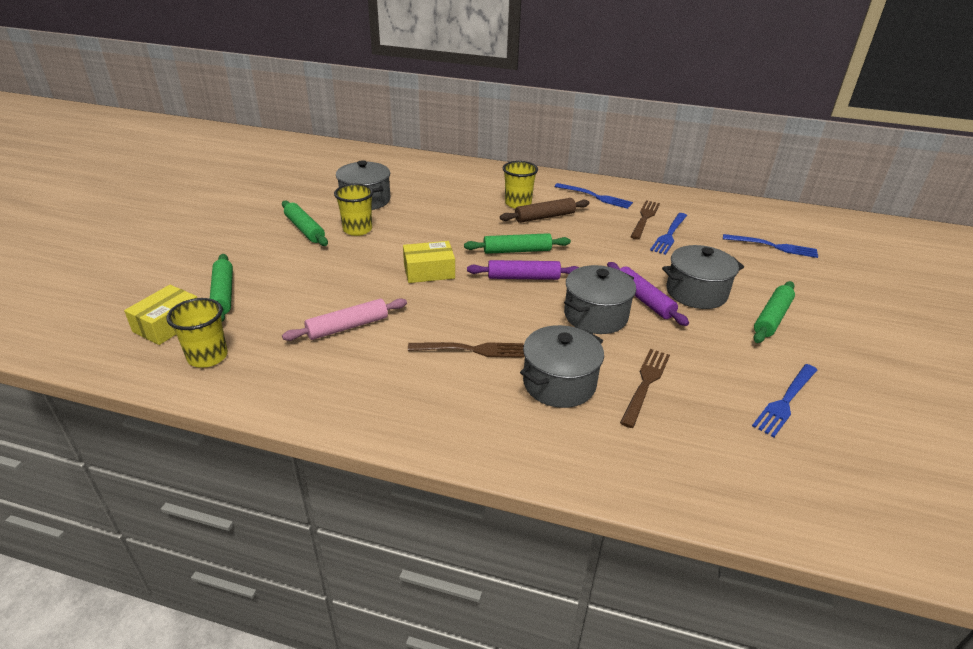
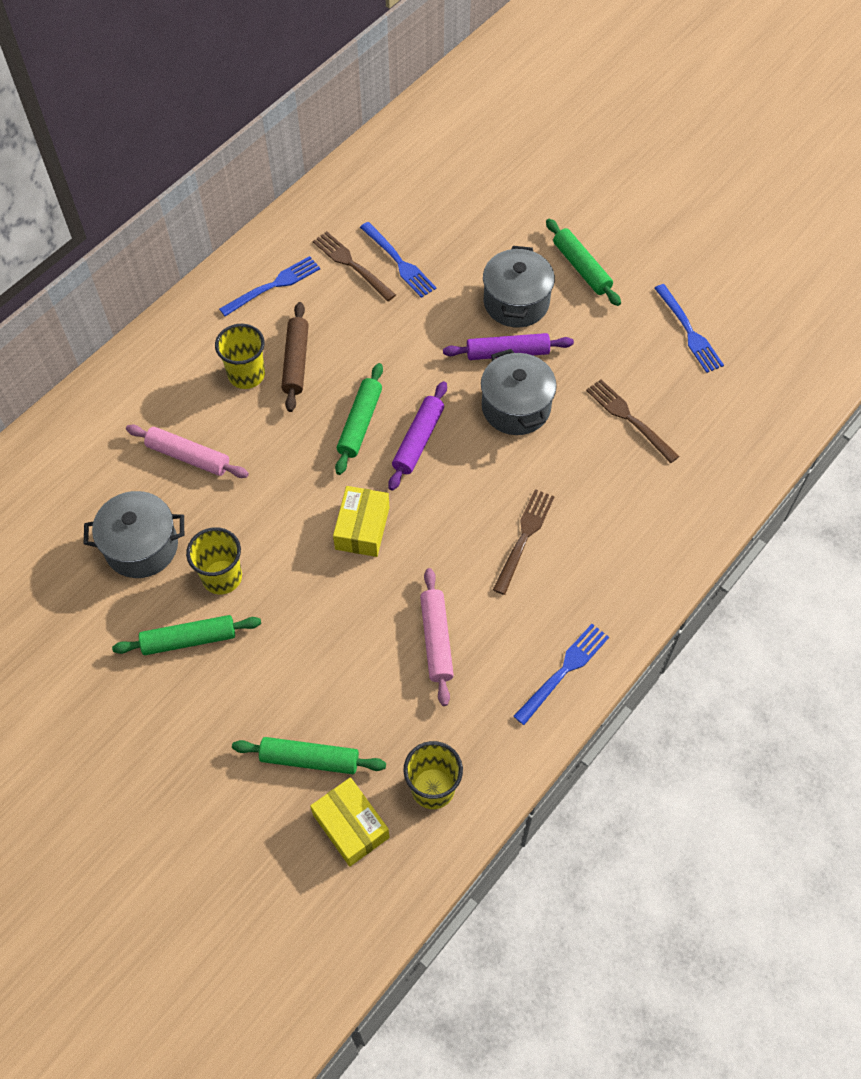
camera: 65 degrees left, 25 degrees up
(440, 199) = (188, 457): none -> pink rolling pin
(559, 383) = (602, 485): grey pot -> none
(773, 246) = (467, 186): blue fork -> blue fork (564, 670)

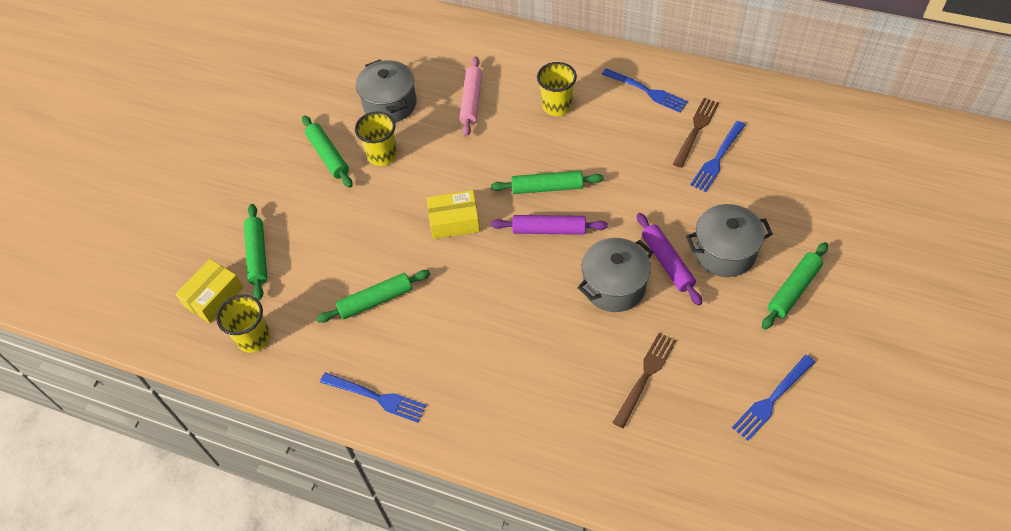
camera: 75 degrees right, 5 degrees down
(296, 362) = (583, 130): brown rolling pin -> none
(436, 640) = (375, 301): pink rolling pin -> green rolling pin
(524, 537) = (489, 331): brown fork -> none

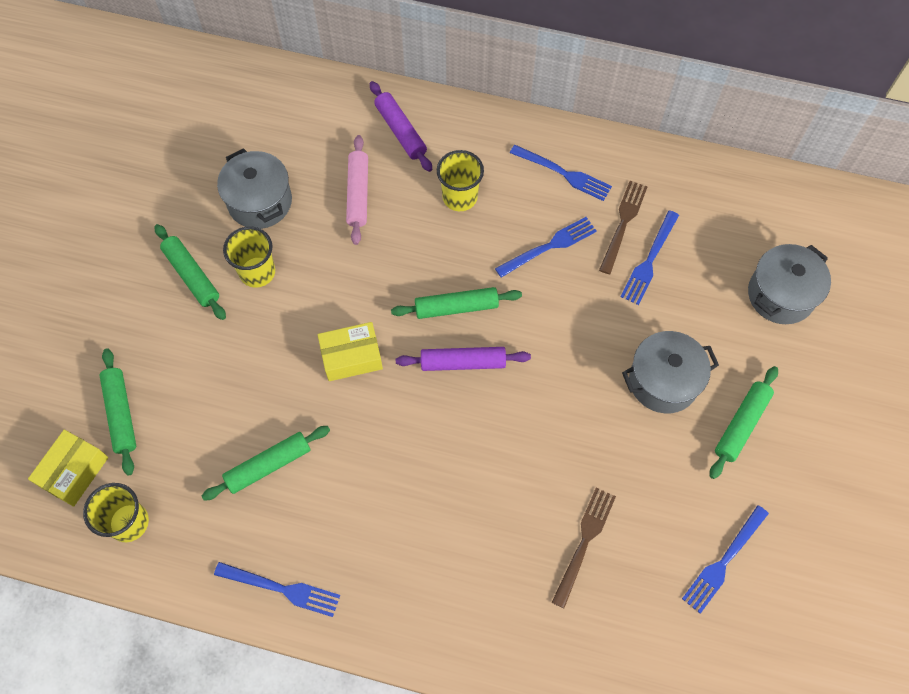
camera: 10 degrees left, 10 degrees up
(614, 286) = (542, 431): grey pot -> grey pot (780, 295)
(631, 145) = (549, 246): none -> blue fork
(667, 262) = (600, 398): purple rolling pin -> purple rolling pin (400, 131)

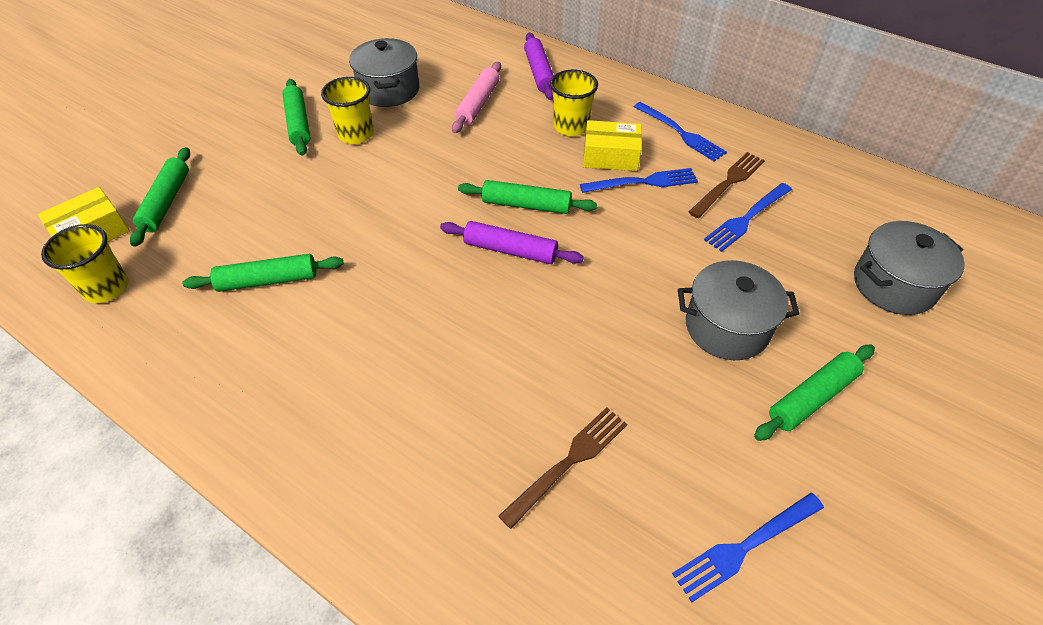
camera: 20 degrees right, 15 degrees down
(282, 589) = (206, 396): blue fork -> none
(351, 357) = (402, 216): yellow box -> yellow box (610, 156)

